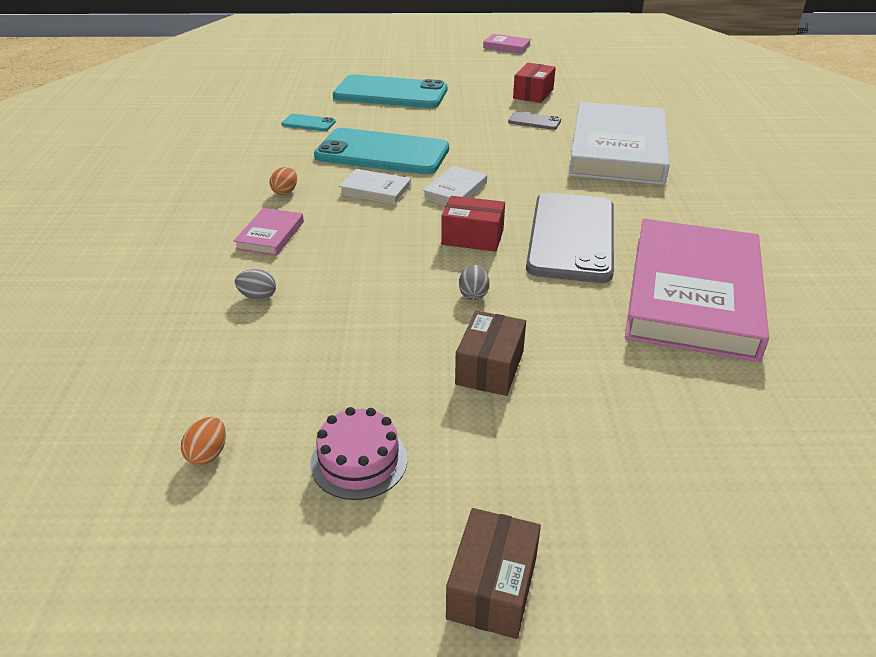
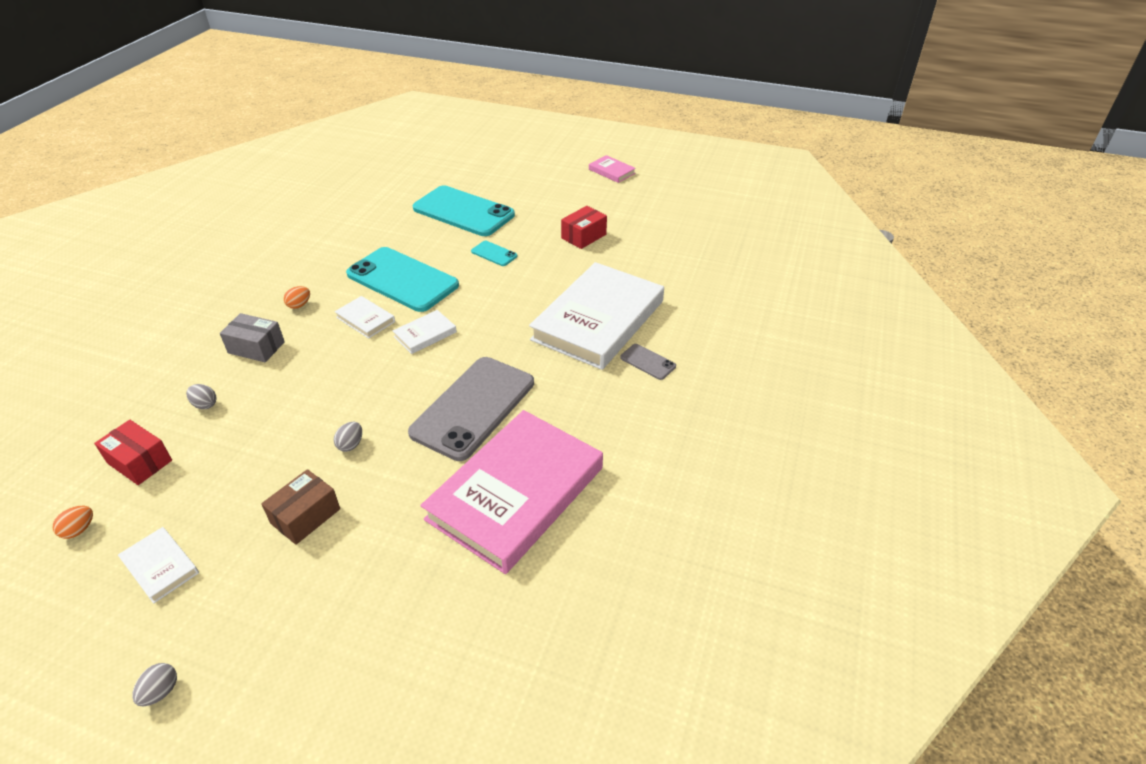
camera: 20 degrees right, 5 degrees up
(270, 235) = (256, 347): pink book -> grey box
(308, 123) = (372, 234): turquoise phone -> turquoise phone (494, 254)
(359, 461) = (160, 566): pink cake -> white book
(472, 237) = (397, 387): red box -> red box (140, 462)
(492, 587) = (161, 691): brown box -> grey egg
(534, 121) = (556, 270): grey phone -> grey phone (647, 362)

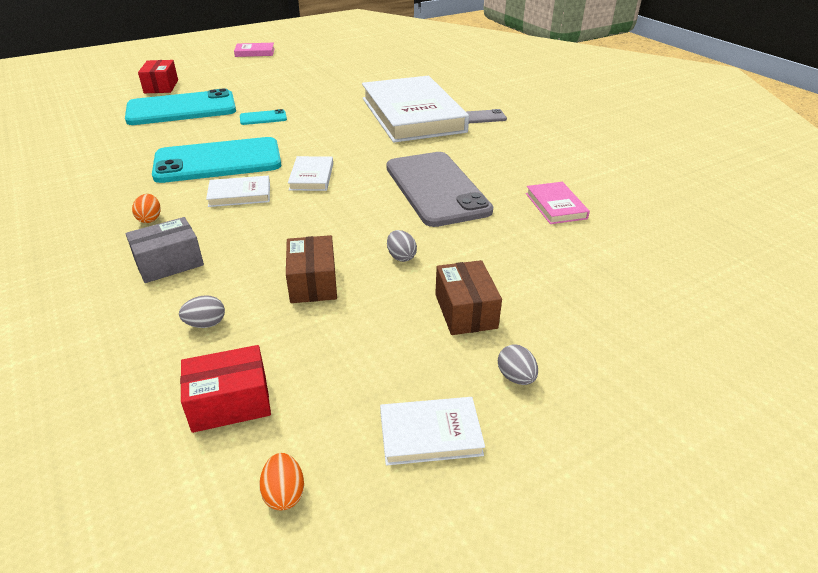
camera: 50 degrees left, 5 degrees down
(161, 691) = (622, 486): grey egg -> grey egg (516, 377)
(283, 421) = (313, 282): none -> brown box
(516, 493) = (556, 206): pink book -> pink book, size x0.41
(583, 236) = (309, 85): red box -> red box (161, 86)

